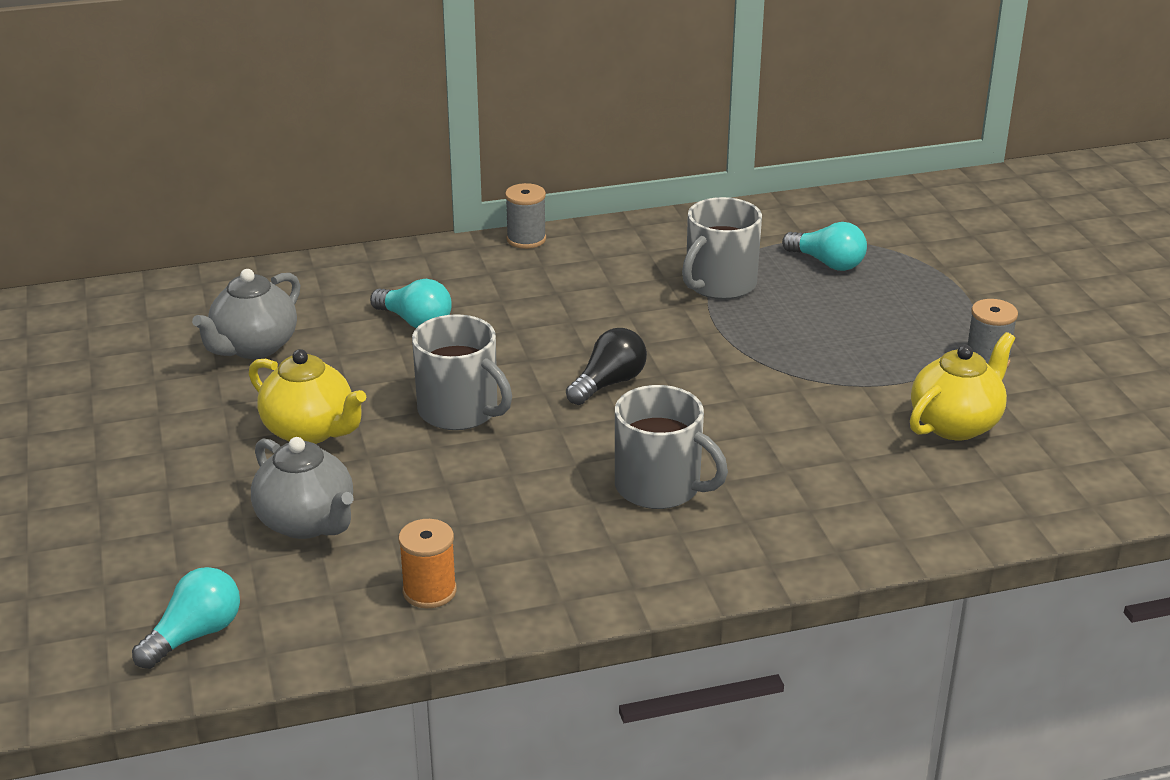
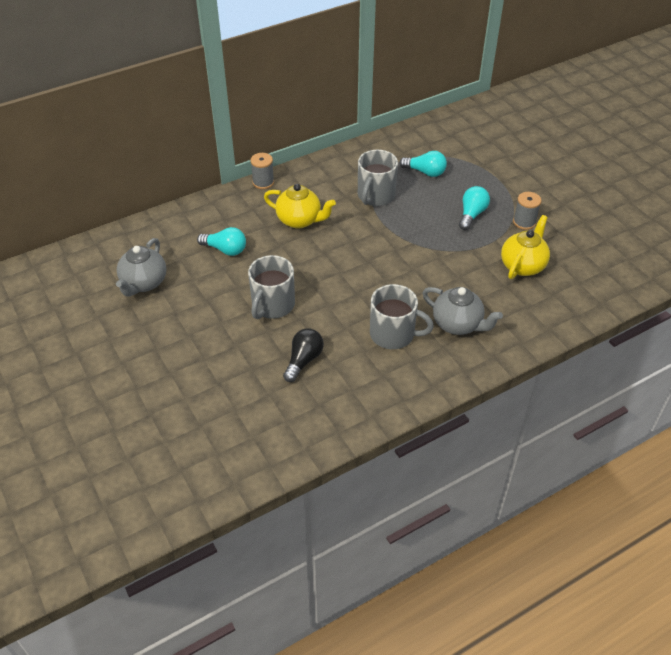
camera: 15 degrees left, 15 degrees up
(195, 635) = (191, 480): turquoise light bulb -> turquoise light bulb (472, 214)
(307, 523) = (221, 395): grey teapot -> grey teapot (458, 324)
(310, 431) = (198, 334): yellow teapot -> yellow teapot (299, 220)
(429, 591) = (302, 425): orange spool -> none
(460, 411) = (272, 305): grey mug -> grey mug turned 90 degrees clockwise
(609, 383) = (343, 272): black light bulb -> black light bulb (303, 360)

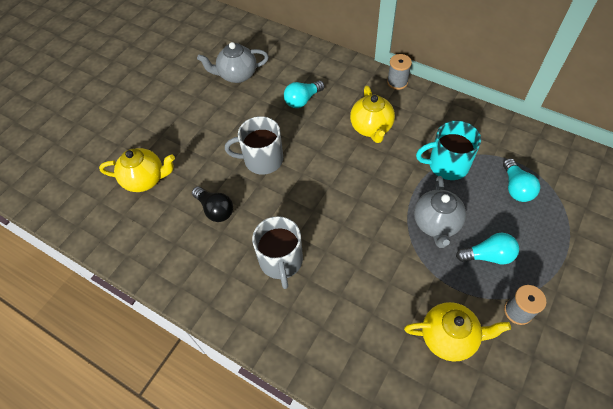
camera: 65 degrees right, 10 degrees up
(220, 404) = (145, 179): none -> yellow teapot
(225, 249) = (302, 100): turquoise light bulb -> turquoise light bulb turned 60 degrees clockwise
(303, 360) = (215, 209): black light bulb -> black light bulb turned 45 degrees clockwise
(375, 196) = (447, 165): grey mug -> turquoise mug
(458, 324) = (325, 309): grey teapot -> grey teapot (436, 224)

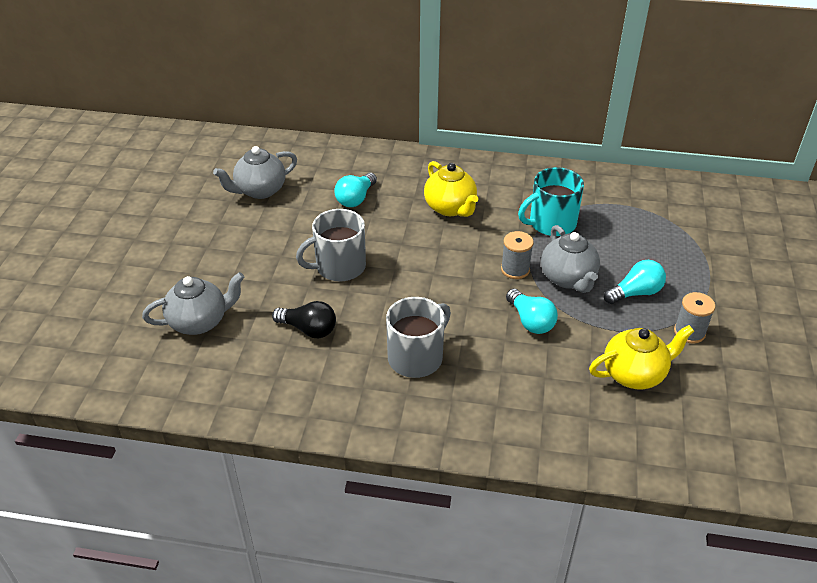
camera: 25 degrees left, 15 degrees down
(145, 179) = (199, 322): yellow teapot -> grey teapot
(281, 261) = (416, 357): grey mug -> grey mug turned 105 degrees counterclockwise
(397, 82) = (456, 159): grey spool -> grey spool (515, 269)
(516, 188) = (631, 227): turquoise light bulb -> turquoise light bulb (530, 321)

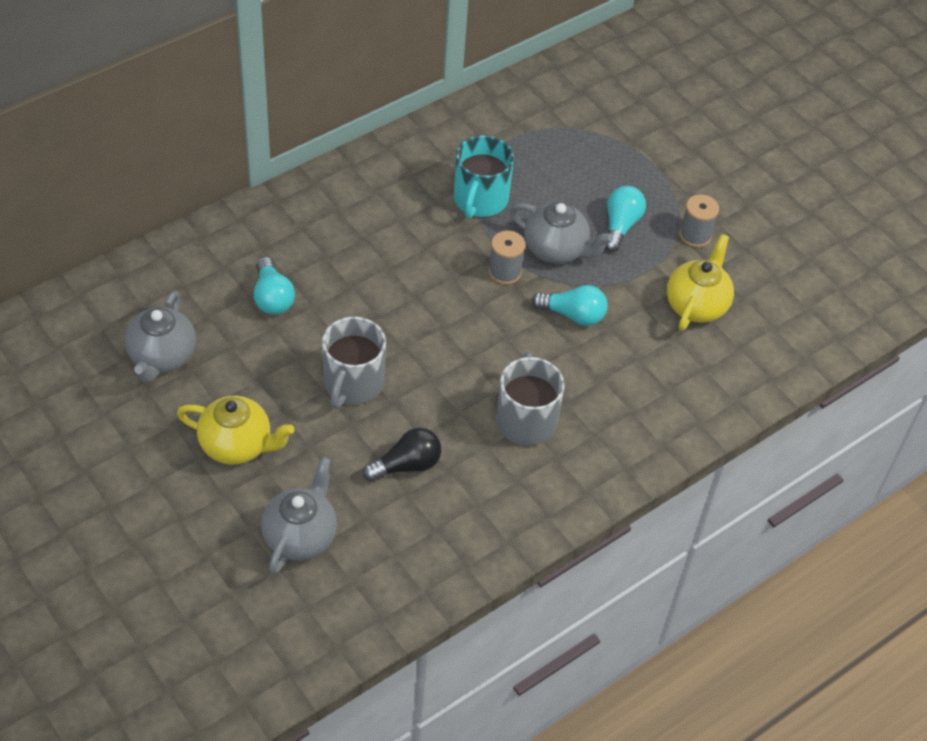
camera: 50 degrees left, 10 degrees up
(450, 208) = (374, 245): yellow teapot -> yellow teapot (237, 445)

